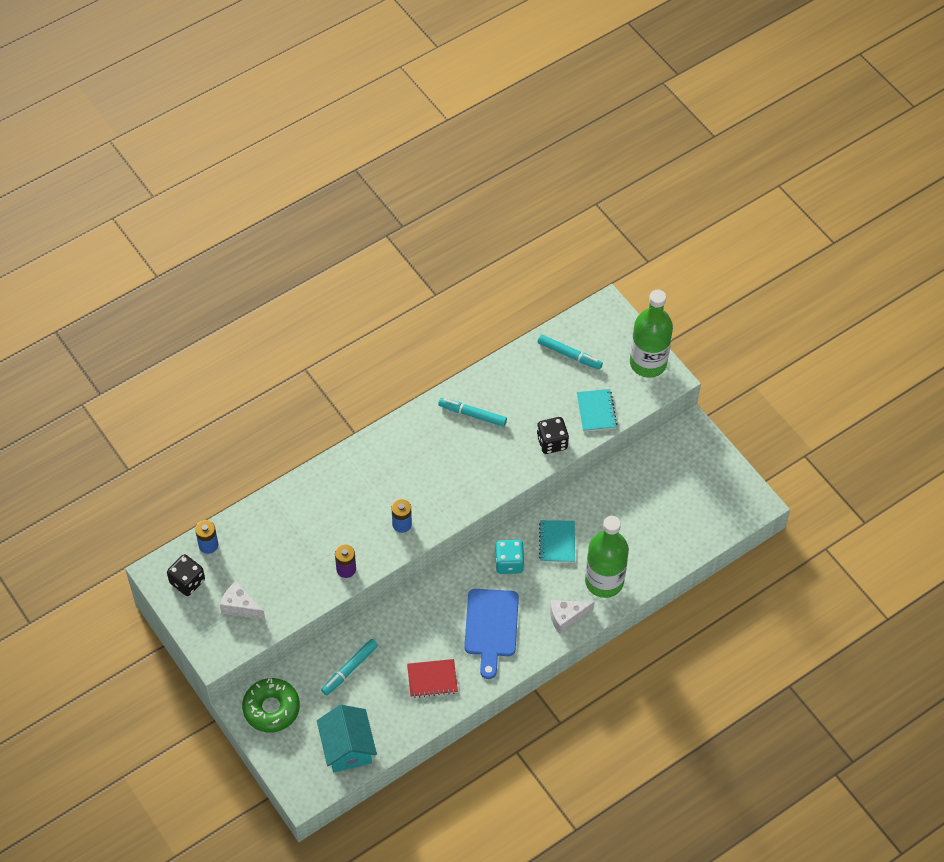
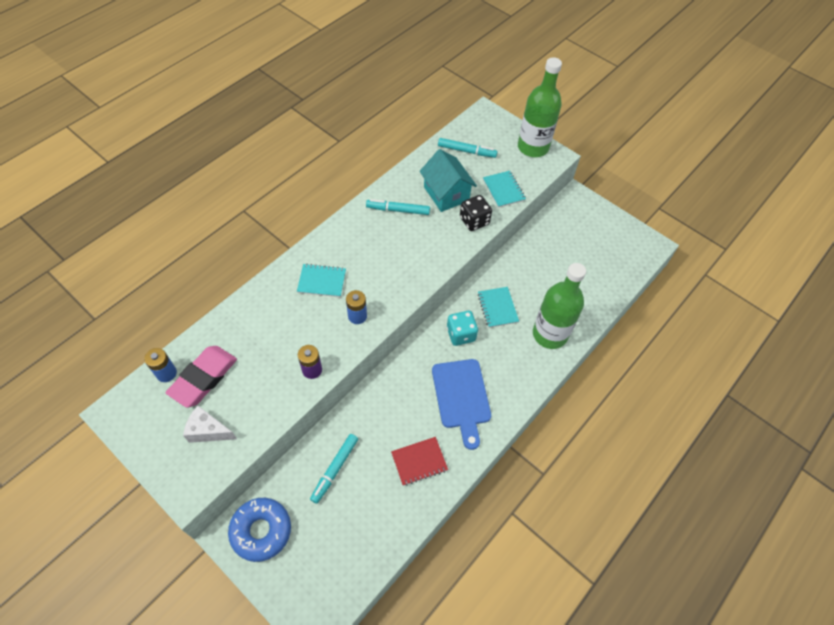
camera: 15 degrees left, 0 degrees up
(187, 581) = (148, 415): black dice -> none
(242, 557) = (203, 378): none -> pink eraser
(271, 708) = (261, 531): green donut -> blue donut
(347, 748) = (350, 557): turquoise house -> turquoise house (446, 194)
(374, 480) = (322, 281): none -> turquoise notebook
(566, 618) = (528, 374): white cheese -> none

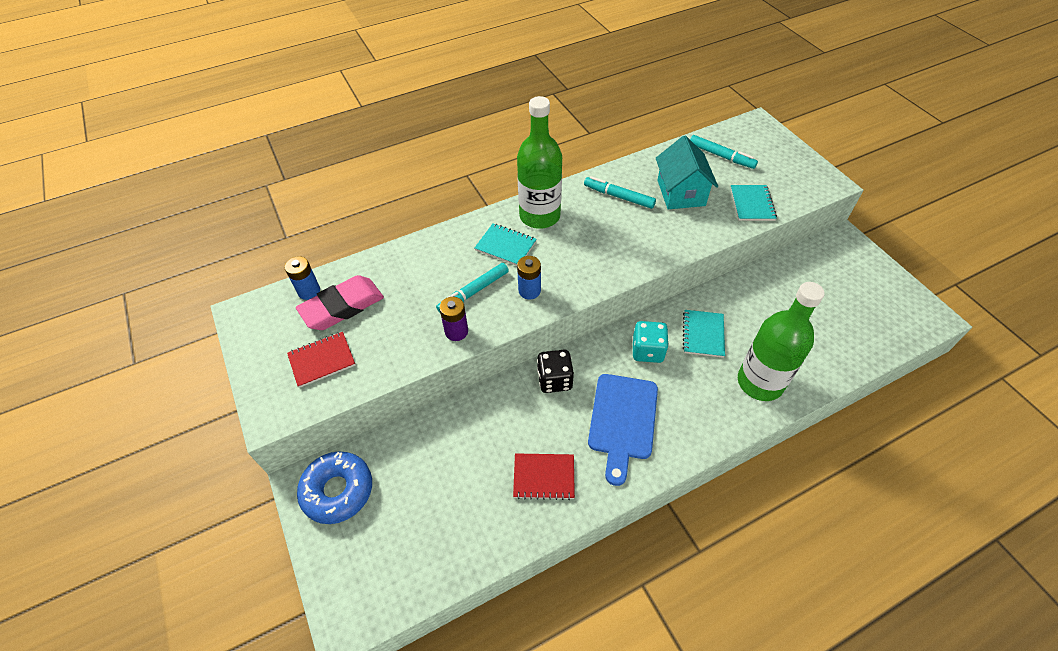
camera: 25 degrees right, 5 degrees down
(208, 431) = (322, 360): white cheese -> red notebook
(334, 469) = (444, 452): turquoise marker -> turquoise marker (473, 292)
(474, 221) = (704, 227): black dice -> black dice (554, 380)
(533, 147) = (804, 168): green bottle -> green bottle (539, 216)

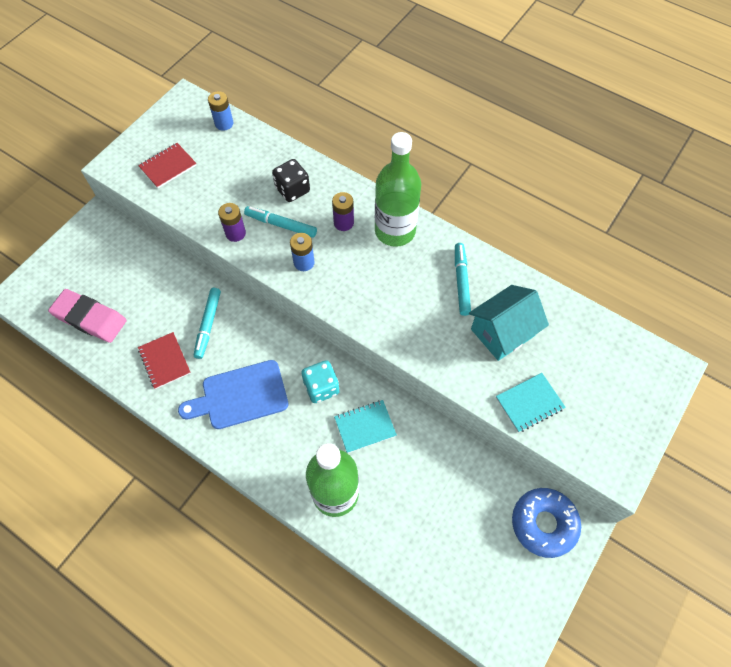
camera: 60 degrees right, 10 degrees up
(322, 360) = (168, 166): red notebook -> red notebook turned 75 degrees counterclockwise
(338, 491) = (99, 240): blue donut -> blue donut (543, 524)
(342, 307) = (220, 151): pink eraser -> pink eraser (90, 318)
(505, 246) = (343, 223): turquoise notebook -> purple battery
(554, 380) = (255, 330): black dice -> black dice (292, 190)
(721, 156) = (586, 350): turquoise marker -> turquoise marker (208, 325)

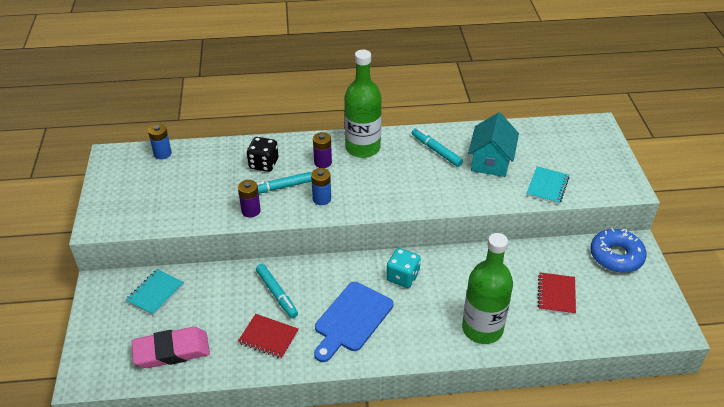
camera: 40 degrees left, 20 degrees down
(168, 166) = (147, 201): red notebook -> red notebook (556, 294)
(365, 427) = (457, 279): turquoise notebook -> turquoise notebook (155, 293)

